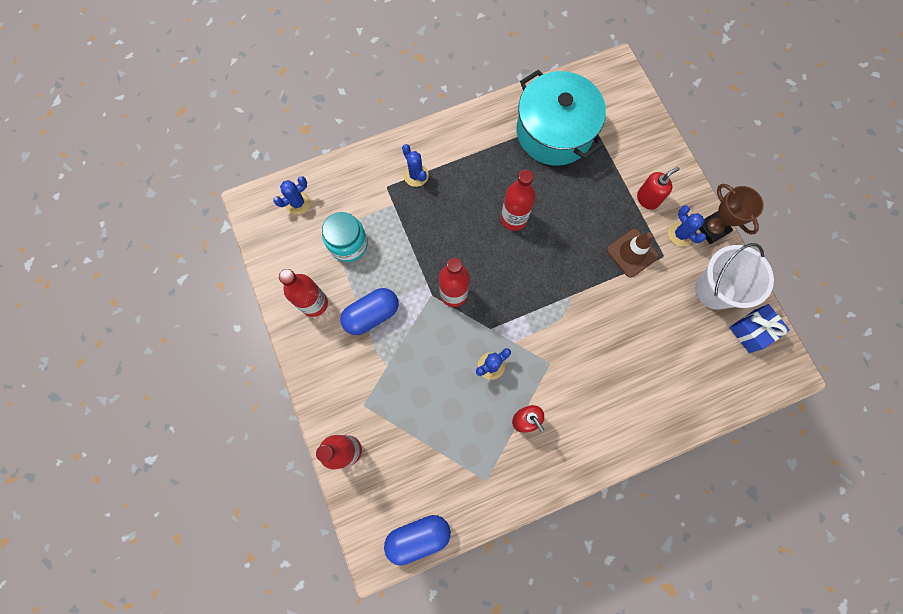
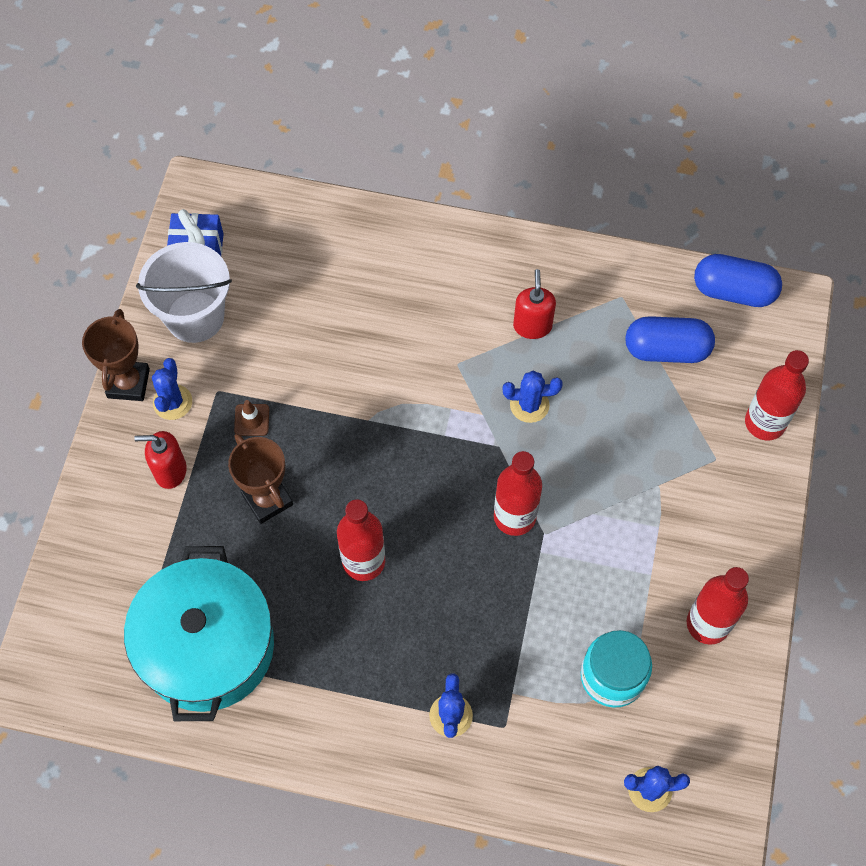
camera: 145 degrees left, 10 degrees down
(372, 315) = (639, 559): blue capsule -> blue capsule (666, 350)
(587, 217) = (267, 499): none -> brown trophy
(632, 253) = (252, 420): brown traffic cone -> brown traffic cone, size x0.56

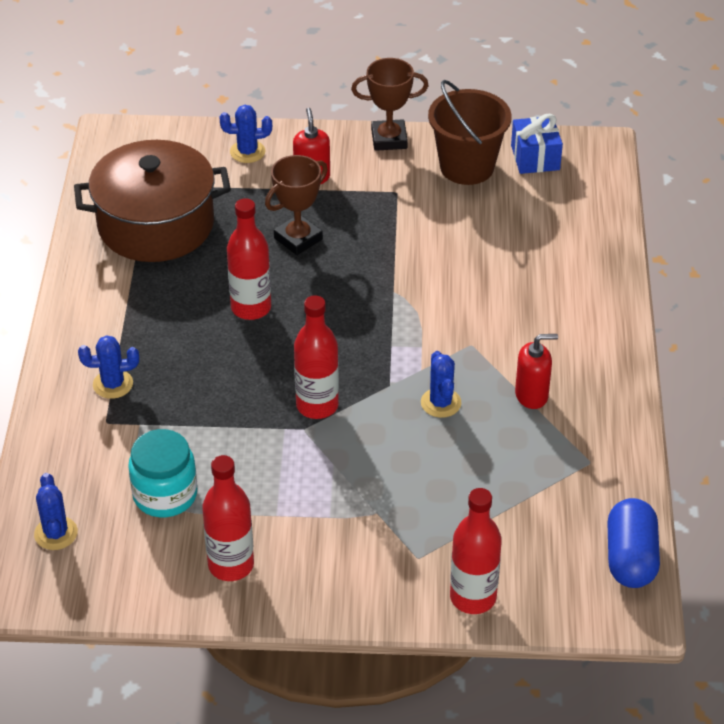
camera: 80 degrees right, 20 degrees down
(172, 402) = (378, 167): blue cactus -> blue cactus (247, 152)
(195, 317) = (467, 167): white bucket -> brown bucket
(207, 646) = (156, 224): turquoise pot -> brown pot
(252, 420) = (373, 217): brown traffic cone -> none
(666, 350) = (537, 505): blue capsule -> none

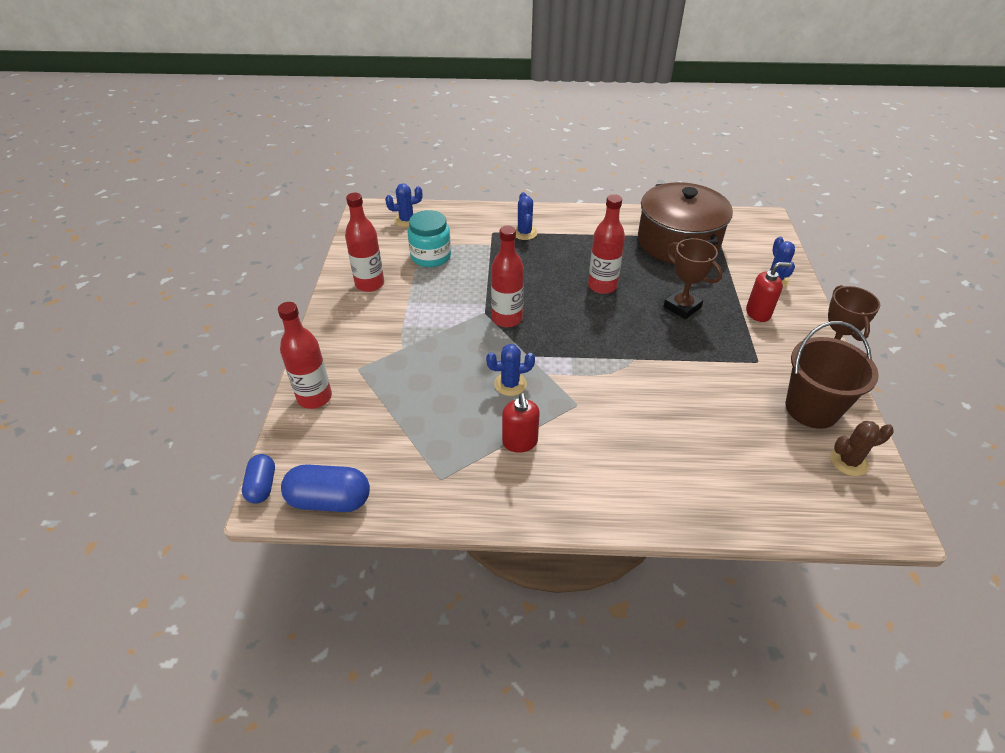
camera: 90 degrees right, 0 degrees up
(535, 158) = (848, 461): blue gift -> brown cactus
(618, 626) = (262, 486): none -> blue capsule

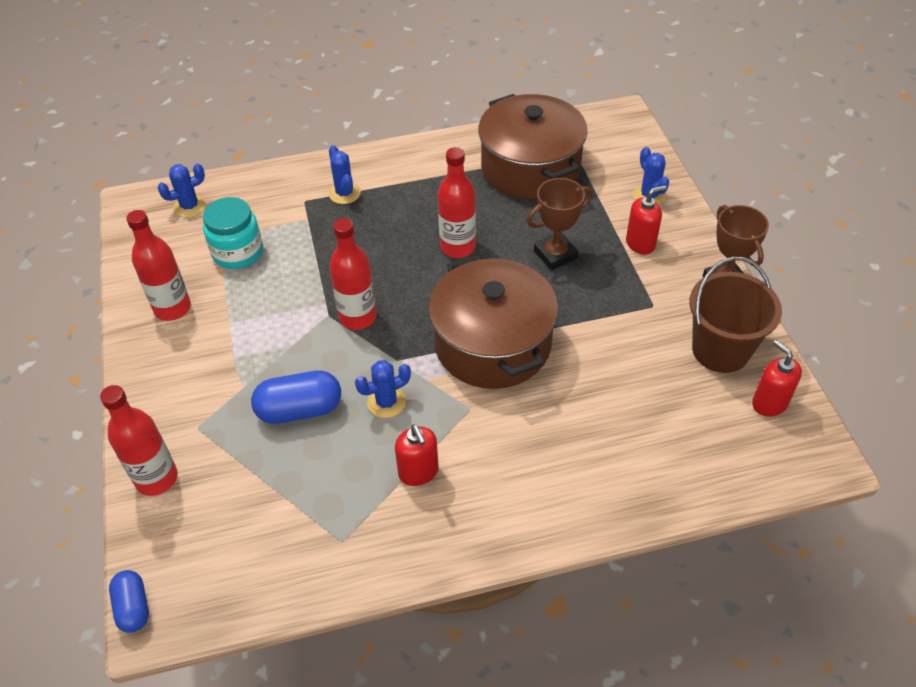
camera: 15 degrees left, 5 degrees up
(329, 500) = (221, 602): blue capsule -> blue capsule (300, 409)
(610, 360) = (492, 344): none -> brown pot
(682, 307) = (555, 255): brown trophy -> brown trophy turned 60 degrees counterclockwise
(848, 461) = (769, 403): brown cactus -> red soap dispenser

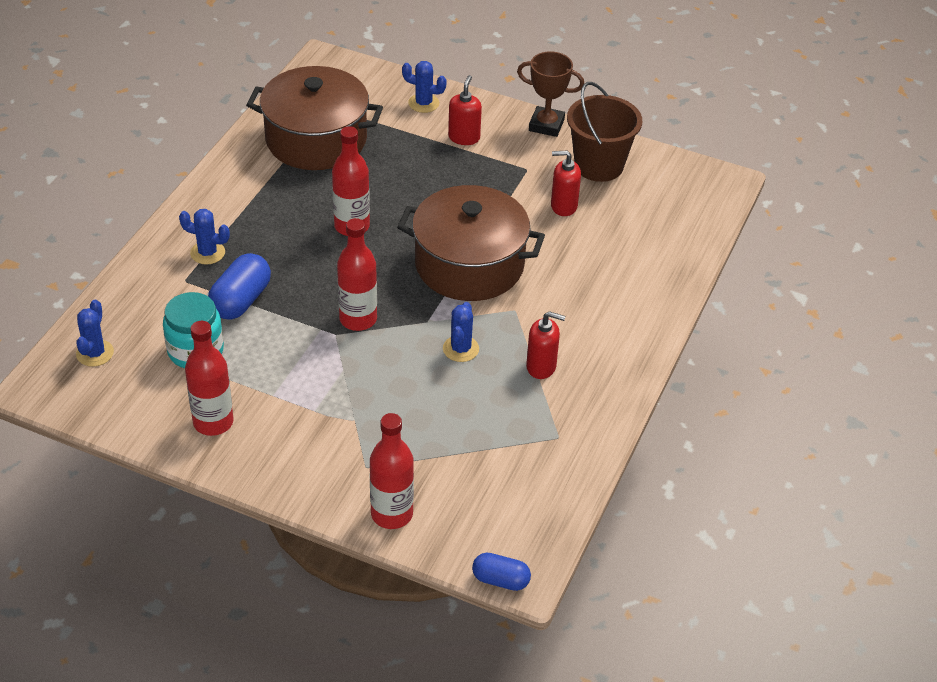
camera: 55 degrees left, 5 degrees down
(300, 409) = (414, 399): blue capsule -> blue capsule (241, 300)
(555, 255) = (423, 183): brown trophy -> none
(769, 403) = (662, 174): red soap dispenser -> red soap dispenser (563, 206)

